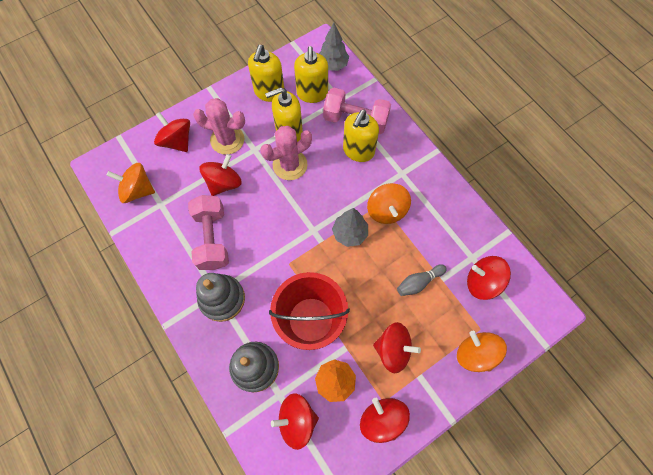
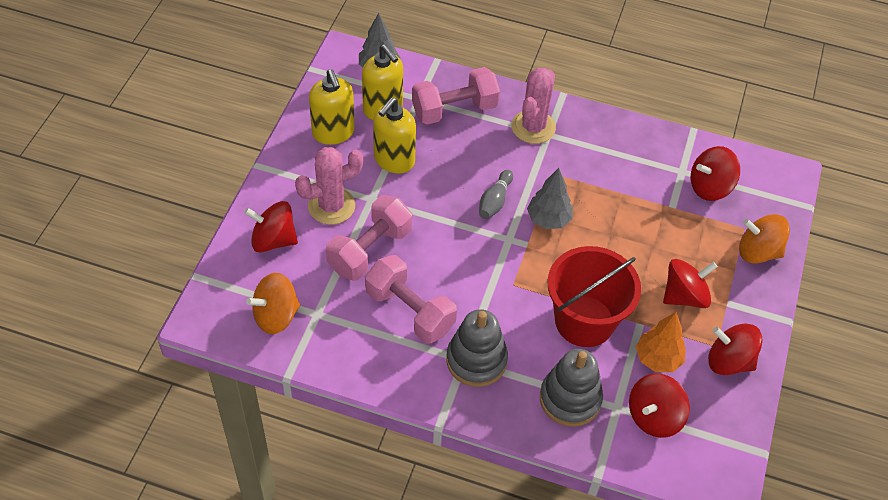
camera: 40 degrees left, 15 degrees down
(224, 183) = (370, 250): red spinning top -> pink dumbbell
(290, 165) = (425, 191): pink cactus -> pink cactus (533, 127)
(358, 151) = (485, 137): yellow soap dispenser -> none
(386, 210) = (565, 177): orange spinning top -> none
(419, 282) = (654, 223): grey bowling pin -> grey bowling pin (495, 201)

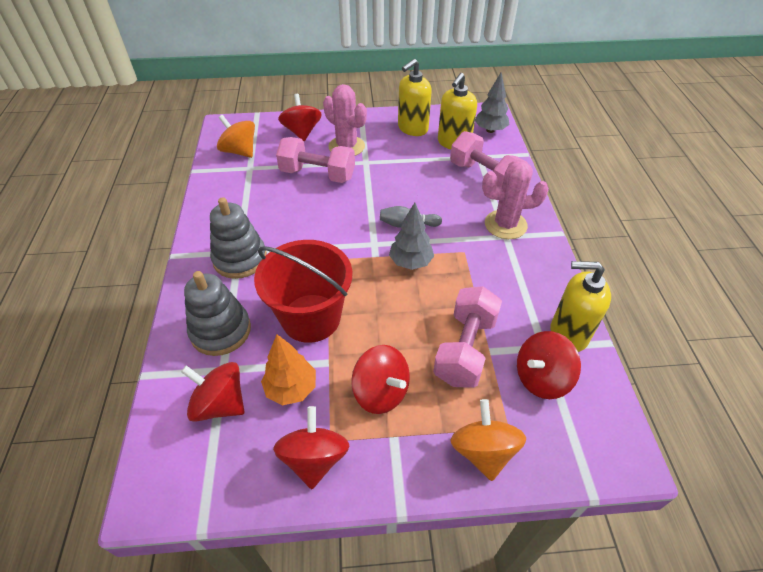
camera: 70 degrees right, 5 degrees down
(394, 160) = (409, 161): yellow soap dispenser -> yellow soap dispenser (568, 334)
(410, 311) = (272, 209): pink dumbbell -> pink dumbbell (465, 349)
(710, 187) = (541, 378): red spinning top -> red spinning top turned 75 degrees counterclockwise

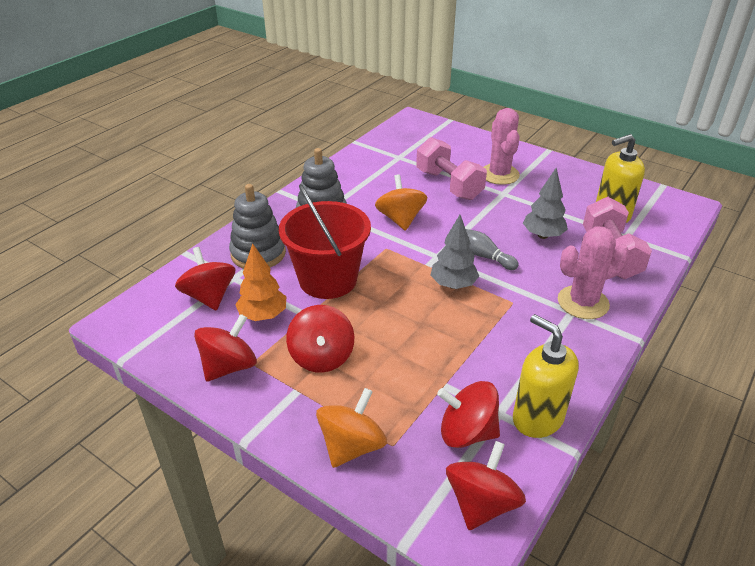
camera: 40 degrees right, 10 degrees down
(239, 151) = (404, 142): orange spinning top -> orange spinning top (400, 219)
(302, 132) = (472, 148): red spinning top -> red spinning top (481, 503)
(412, 128) = (582, 185): yellow soap dispenser -> none
(465, 349) = (424, 371): pink dumbbell -> none
(490, 130) = (667, 219): grey tree -> grey tree (542, 235)
(505, 225) = (583, 302): pink cactus -> pink cactus turned 60 degrees counterclockwise

